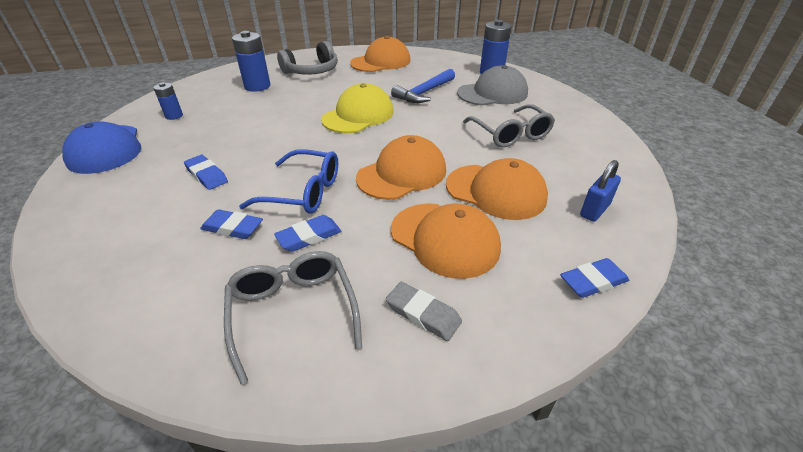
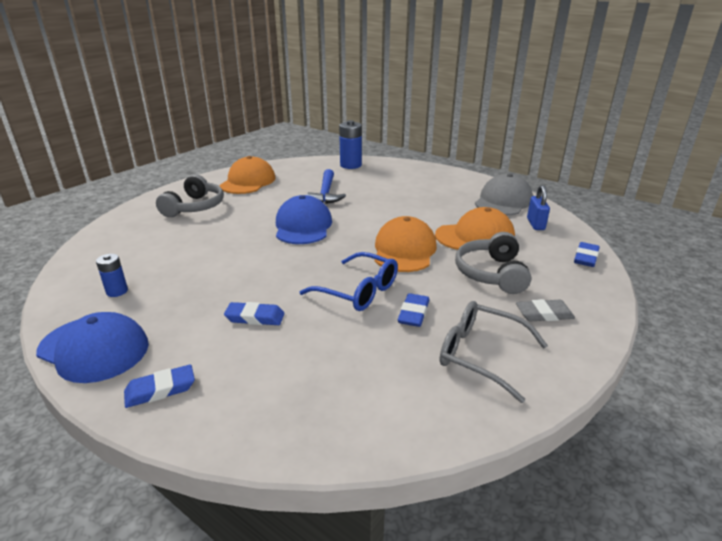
camera: 40 degrees left, 10 degrees down
(233, 228) = (350, 337): blue eraser -> blue eraser (160, 389)
(257, 86) = (162, 236): blue battery -> none
(303, 192) = (358, 291): blue glasses -> blue glasses turned 60 degrees clockwise
(358, 115) = (303, 226): yellow cap -> blue cap
(444, 239) = (492, 273): orange cap -> grey headphones
(492, 93) = (375, 179): grey cap -> grey cap (503, 201)
(510, 134) = (429, 200): grey glasses -> none

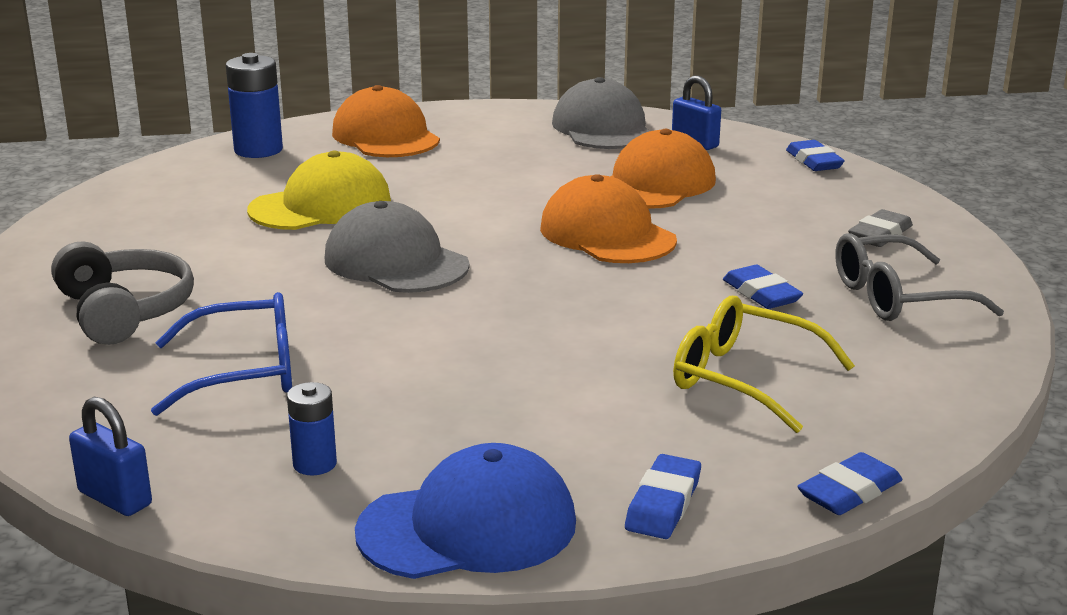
camera: 45 degrees left, 5 degrees down
(57, 270) = (115, 498): none -> blue padlock
(248, 182) = (123, 238): orange cap -> orange cap (385, 136)
(255, 317) = (596, 386): blue eraser -> blue eraser (849, 491)
(303, 226) = (396, 262): blue cap -> grey cap
(316, 352) = (744, 378): none -> yellow glasses
(326, 194) = (321, 206): blue hammer -> yellow cap
(358, 291) = (653, 301): blue glasses -> blue glasses (244, 372)
(492, 273) = (756, 217): grey headphones -> none

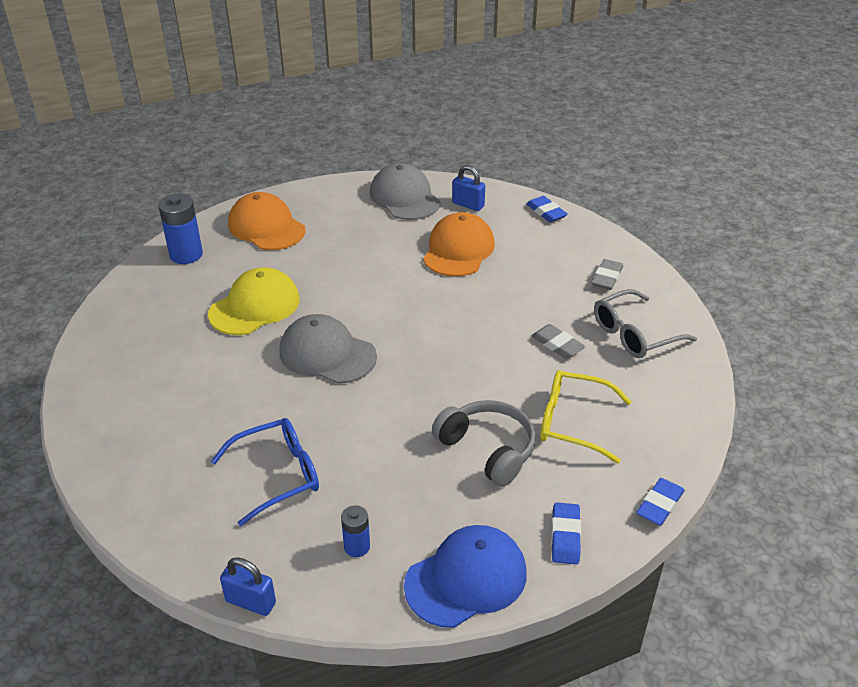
camera: 15 degrees left, 15 degrees up
(124, 311) = (173, 433): grey headphones -> grey headphones (487, 449)
(607, 234) = (447, 304): orange cap -> none
(761, 293) = (557, 344): blue eraser -> grey eraser

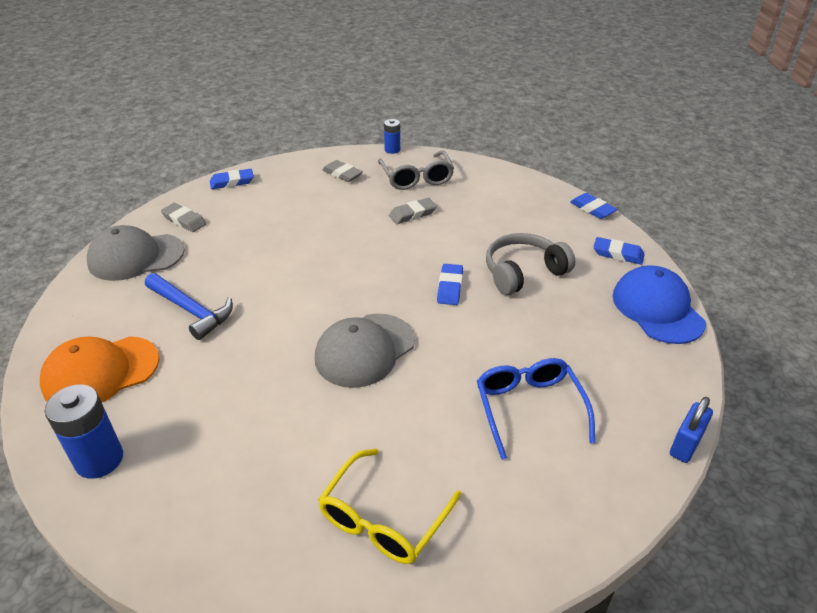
camera: 75 degrees left, 0 degrees up
(254, 306) = (253, 399): yellow cap -> none
(347, 246) = (191, 310): none -> blue hammer
(357, 546) = (622, 365): blue battery -> blue battery (392, 150)
(438, 394) = (450, 287): none -> blue eraser
(458, 250) = (252, 239): orange cap -> none
(468, 205) = (184, 220): blue padlock -> grey eraser
(573, 422) = (504, 226): yellow glasses -> yellow glasses (383, 519)

